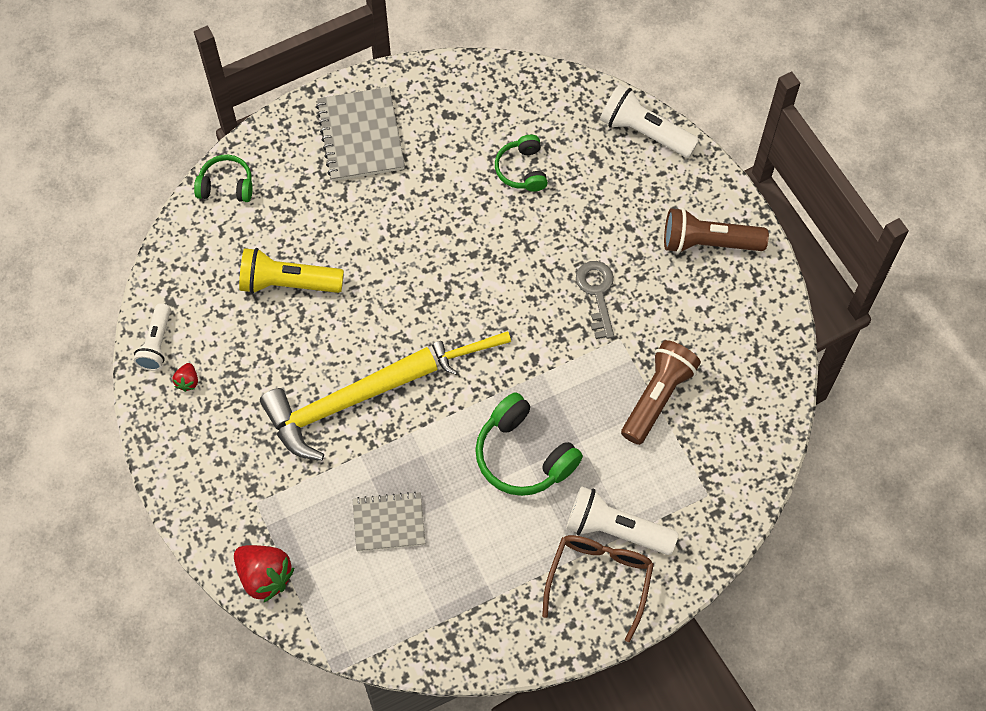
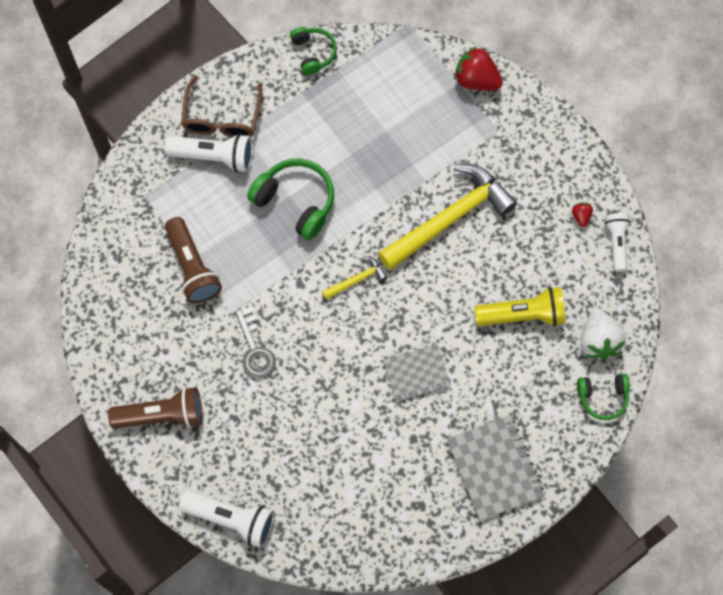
camera: 170 degrees right, 5 degrees up
(212, 242) = (598, 341): none -> white strawberry
(389, 522) = (391, 133): grey notebook -> grey notebook (416, 374)
(522, 170) = (340, 459): green headphones -> green headphones (313, 53)
(658, 397) = (192, 267): brown flashlight -> brown flashlight turned 45 degrees counterclockwise

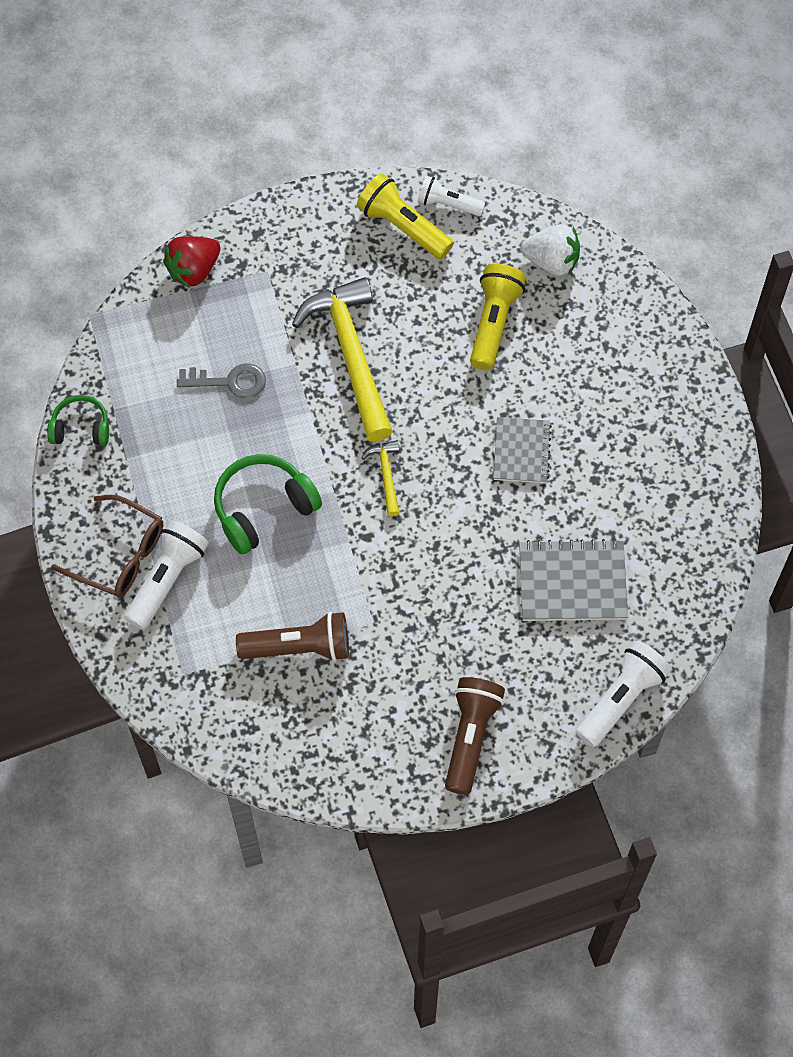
camera: 70 degrees left, 5 degrees down
(255, 350) = (429, 610): grey key -> grey key (229, 381)
(494, 468) = (657, 411): grey notebook -> grey notebook (572, 583)
(581, 216) = (403, 226): red strawberry -> yellow flashlight
(602, 397) = (615, 280): green headphones -> none

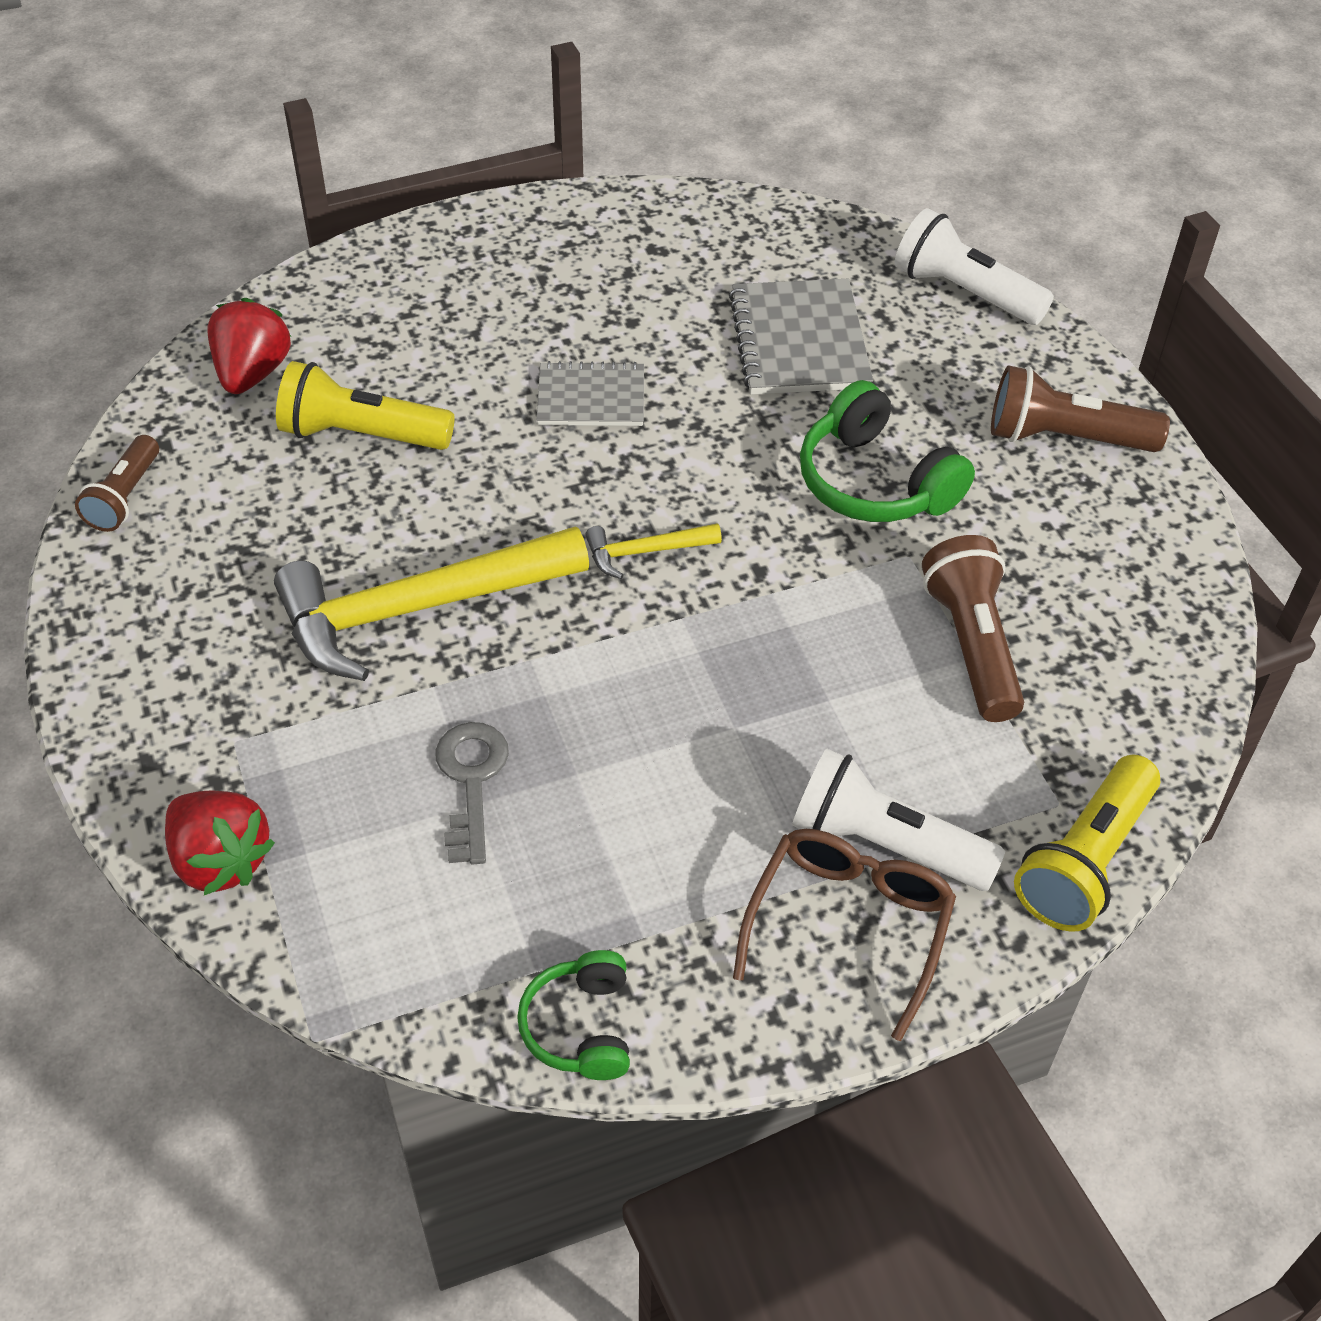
camera: 95 degrees left, 15 degrees down
(263, 508) = (725, 711): green headphones -> green headphones (875, 482)
(403, 226) = (162, 553): yellow flashlight -> yellow flashlight (1084, 861)
(448, 204) = (125, 497): white flashlight -> brown flashlight
(551, 261) = (252, 373): white strawberry -> red strawberry

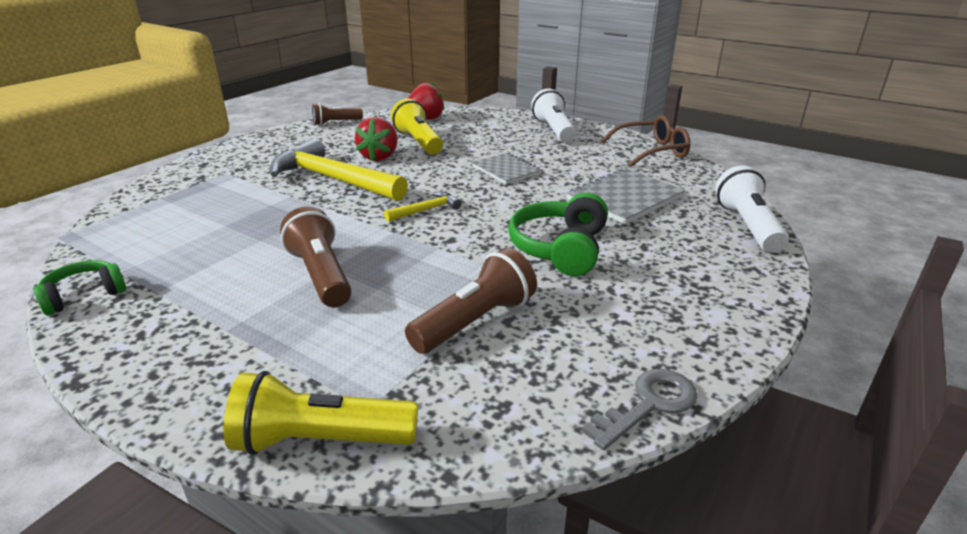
camera: 55 degrees right, 20 degrees down
(221, 860) = (157, 190): red strawberry -> red strawberry (379, 157)
(471, 781) = (238, 220): grey key -> grey key (648, 404)
(645, 551) = (426, 210): yellow hammer -> yellow hammer turned 105 degrees clockwise
(849, 926) = (198, 355): brown glasses -> brown glasses (651, 151)
(885, 843) = (277, 346): white flashlight -> white flashlight (554, 130)
(1064, 438) = (698, 295): brown flashlight -> brown flashlight (321, 275)

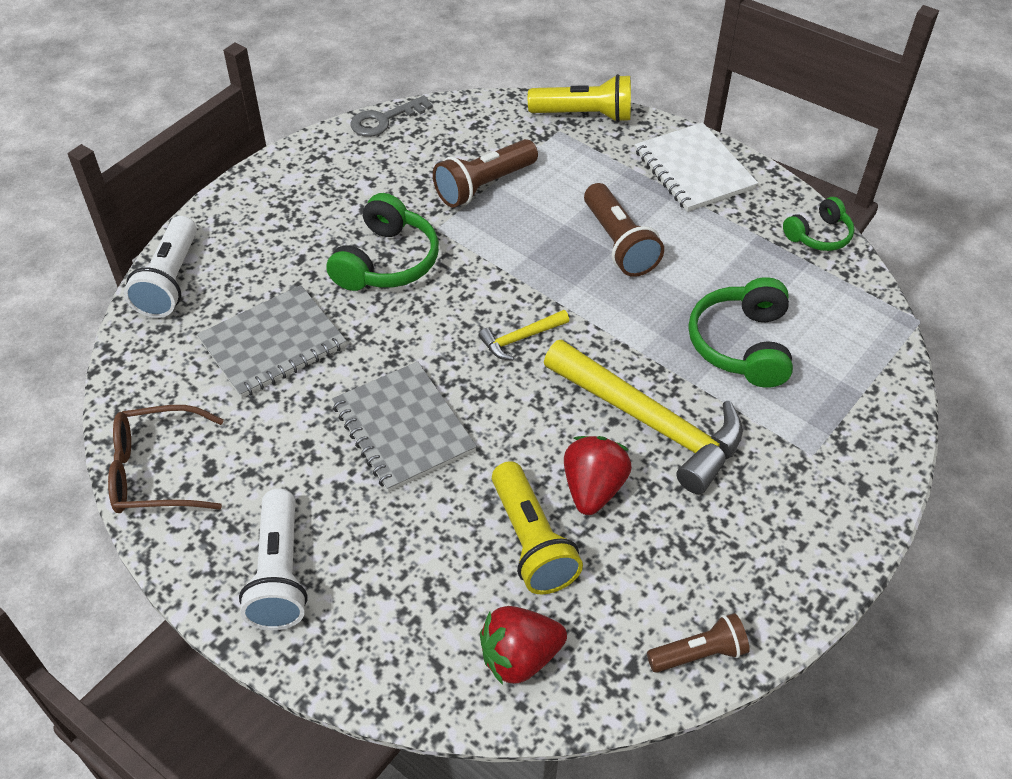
camera: 175 degrees left, 20 degrees up
(185, 360) = (694, 170): none -> white notebook
(238, 215) = (741, 345): none -> green headphones
(506, 170) = (403, 428): grey notebook -> grey notebook, size x1.51

